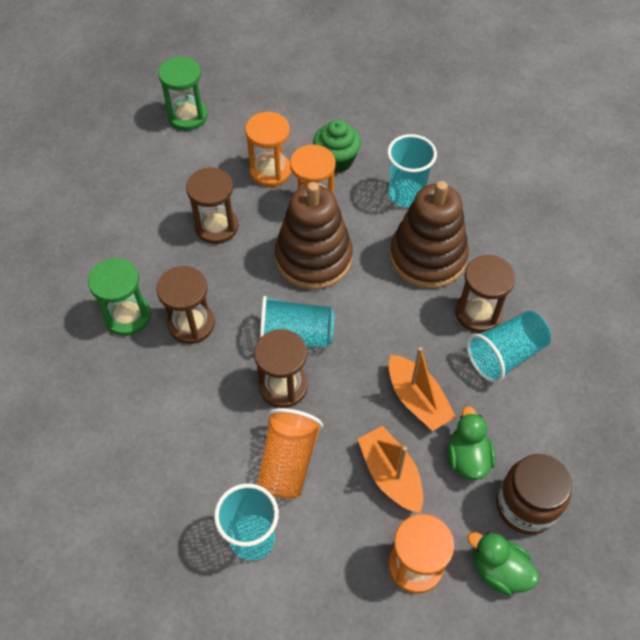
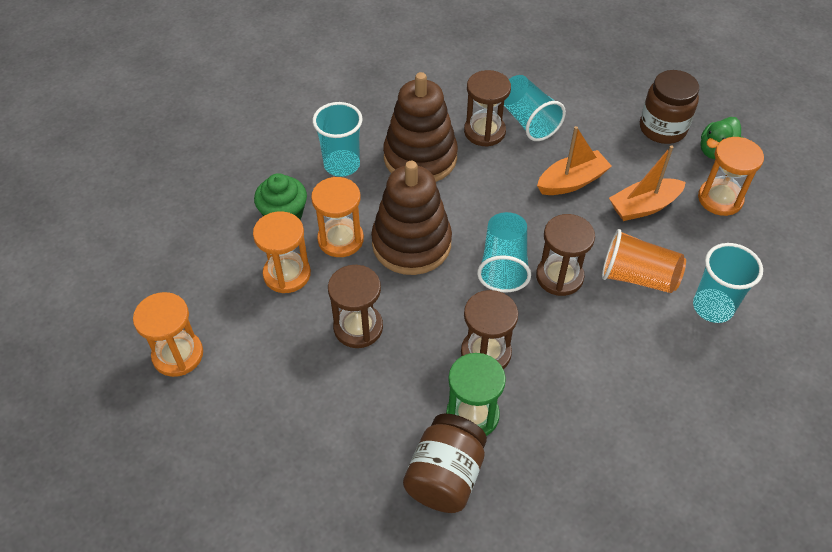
camera: 85 degrees left, 5 degrees down
(72, 299) = (445, 476): none -> brown jar
(187, 116) = (178, 355): green hourglass -> orange hourglass
(467, 457) = (624, 156): green duck -> none

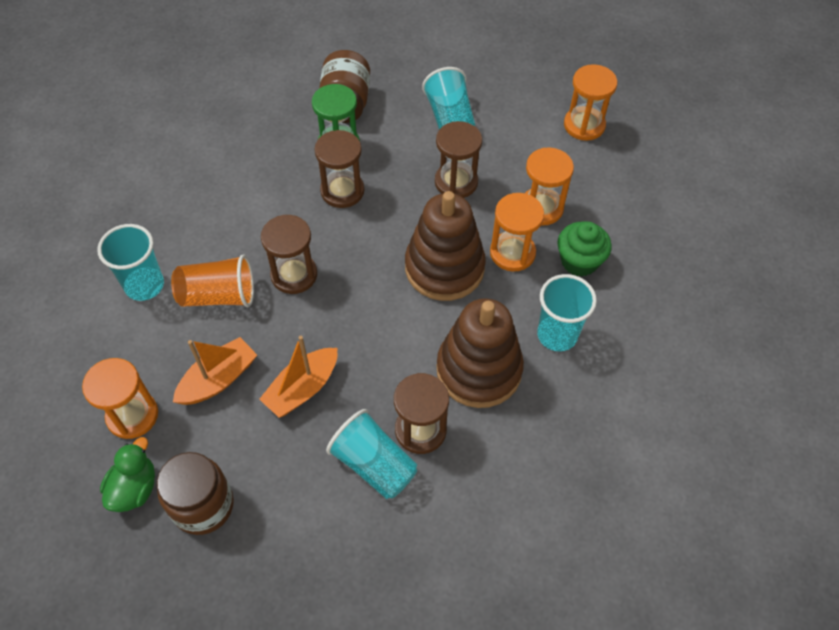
camera: 160 degrees right, 5 degrees up
(503, 264) = (350, 272): turquoise cup -> turquoise cup (449, 119)

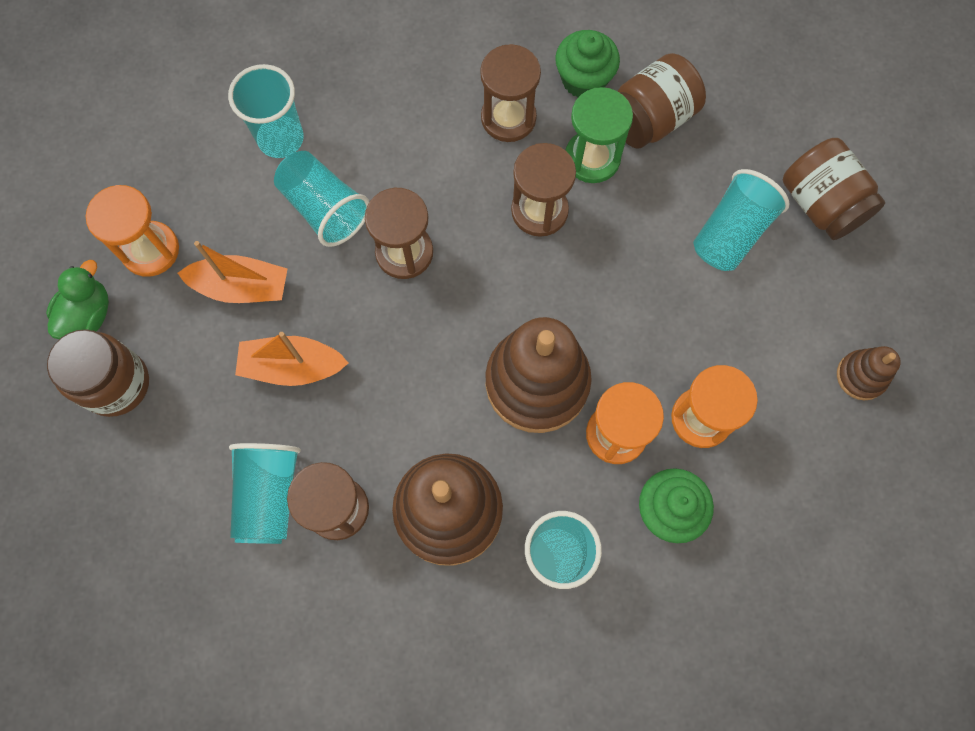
camera: 50 degrees right, 15 degrees up
(134, 488) = (88, 315): green duck -> green duck turned 45 degrees counterclockwise
(218, 295) = (324, 209): orange cup -> turquoise cup
(287, 114) = (583, 79): none -> green cupcake
(456, 182) = (653, 307): brown hourglass -> brown hourglass (508, 118)
(474, 72) = (821, 204): none -> brown jar
(584, 125) = (861, 376): orange hourglass -> brown stacking toy

